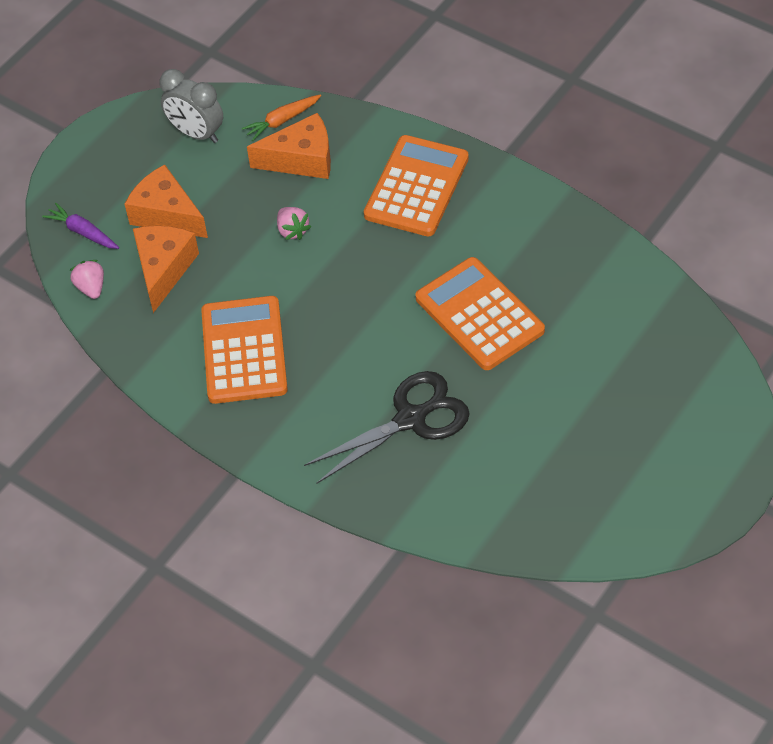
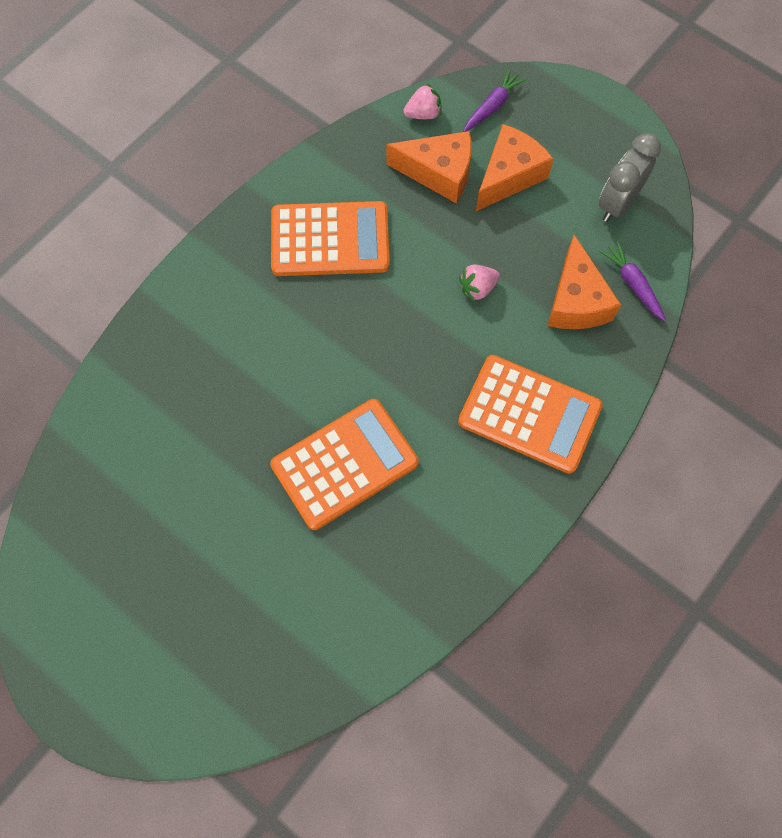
camera: 90 degrees right, 15 degrees up
(282, 121) = (633, 284): orange carrot -> purple carrot
(410, 419) = (223, 385): black scissors -> none

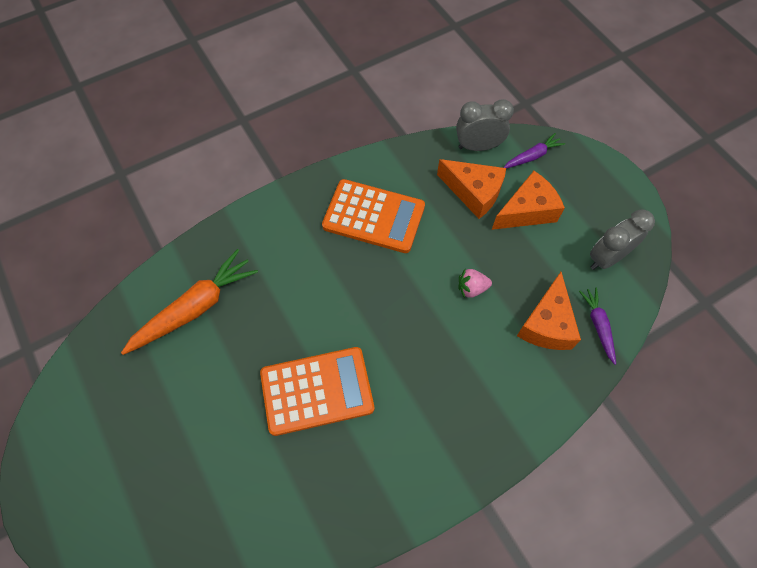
camera: 20 degrees right, 5 degrees down
(158, 420) = (195, 308): none -> orange carrot
(423, 114) = (478, 146): pink strawberry -> grey clock
(529, 414) = (477, 402): orange calculator -> none

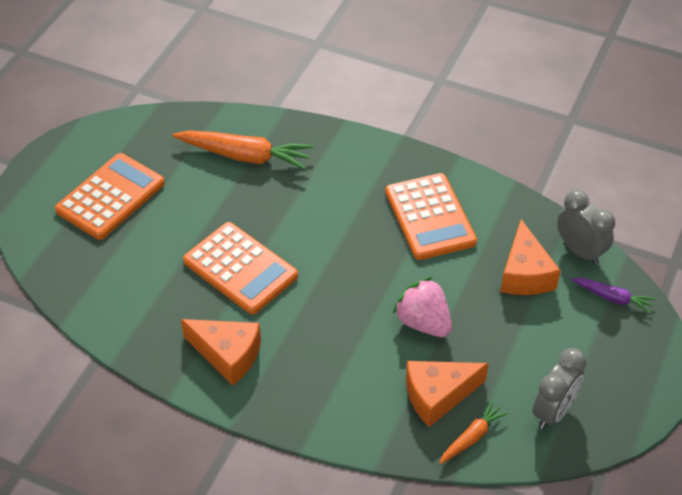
camera: 55 degrees right, 15 degrees down
(141, 455) = (110, 197): none -> orange calculator
(471, 288) = (423, 322): pink strawberry -> pink strawberry, size x1.70
(527, 211) = (545, 323): orange cheese -> orange cheese (228, 355)
(598, 326) = (472, 437): purple carrot -> orange carrot
(606, 258) = (553, 411): grey clock -> grey clock turned 105 degrees clockwise

